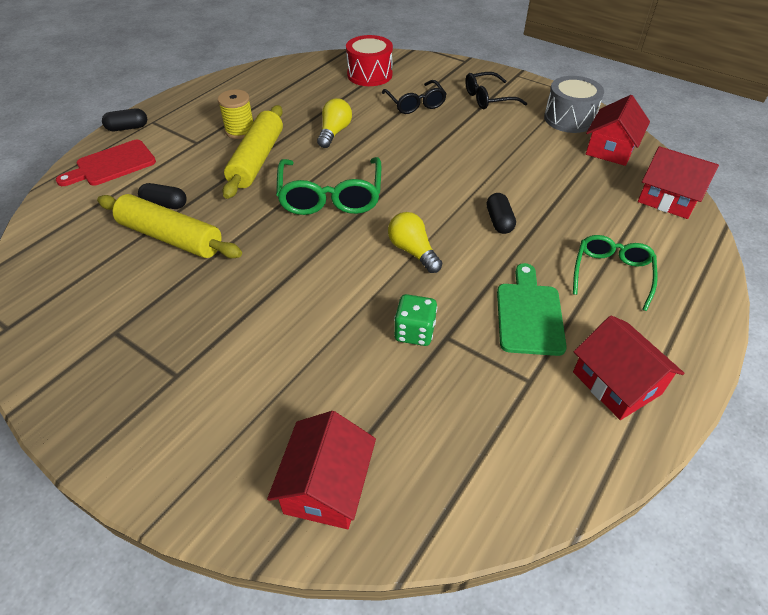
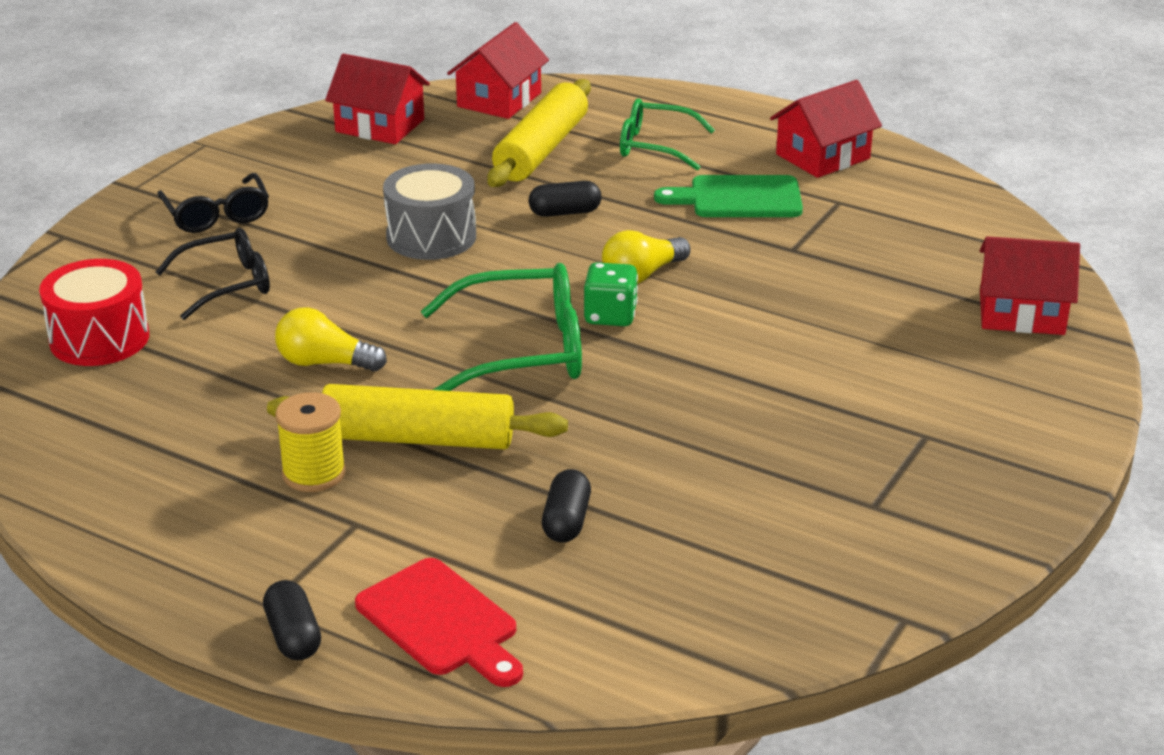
camera: 95 degrees left, 15 degrees down
(171, 237) = (654, 496): yellow rolling pin -> yellow rolling pin (541, 150)
(414, 332) = (792, 270): green dice -> green dice (610, 316)
(569, 119) = (292, 150): grey drum -> grey drum (431, 237)

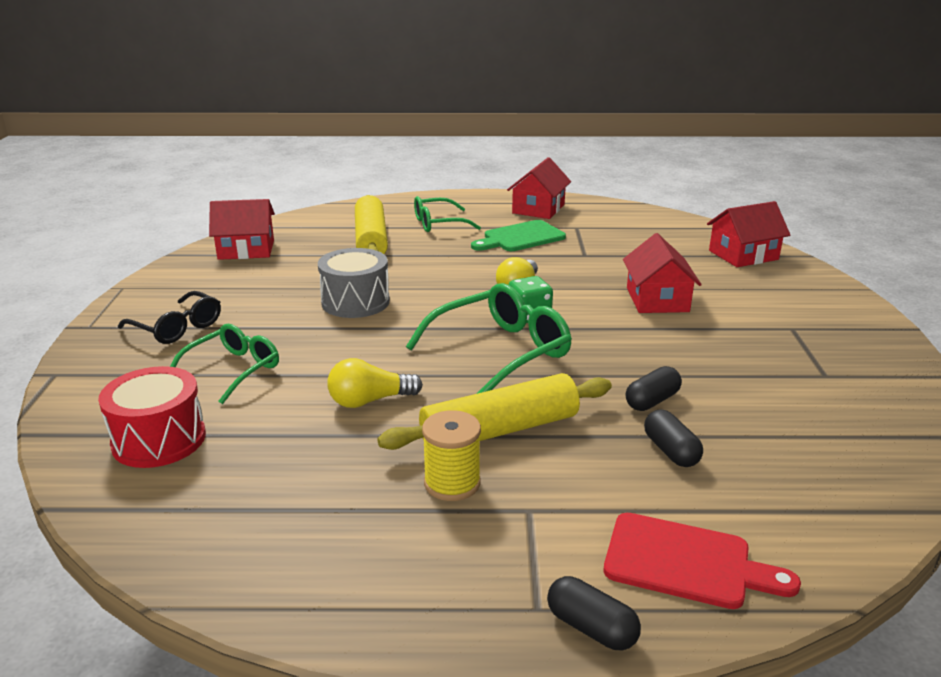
camera: 30 degrees left, 5 degrees down
(227, 284) = (233, 370): black glasses -> green glasses
(499, 100) = (312, 221): red house -> red house (657, 300)
(565, 212) = (427, 268): black capsule -> black capsule (652, 401)

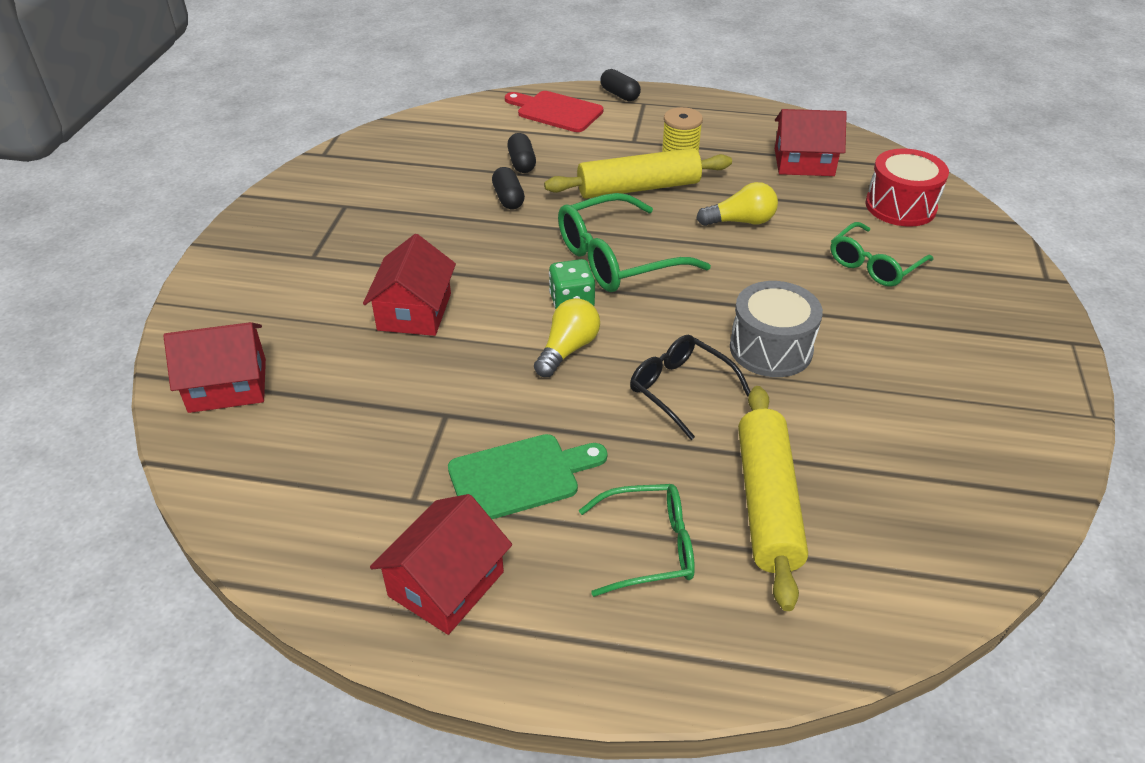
camera: 170 degrees left, 15 degrees up
(177, 328) = (966, 328): black glasses -> black glasses (680, 389)
(246, 250) = (967, 497): red house -> red house (804, 162)
(652, 401) = (508, 198): black capsule -> black capsule turned 75 degrees counterclockwise

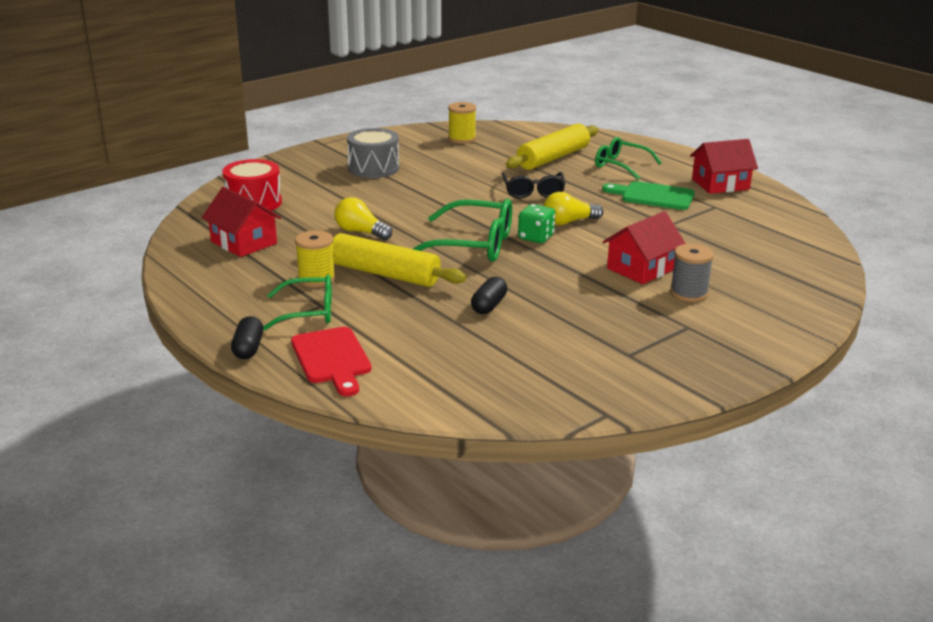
camera: 140 degrees left, 15 degrees down
(228, 385) = (795, 278): red house -> none
(338, 299) = (689, 293): none -> grey spool
(522, 163) = (438, 326): black capsule -> none
(771, 349) = (461, 187): grey drum -> grey drum (373, 168)
(874, 265) = (336, 190): green glasses -> green glasses (308, 312)
(960, 475) = (462, 139): none -> yellow spool

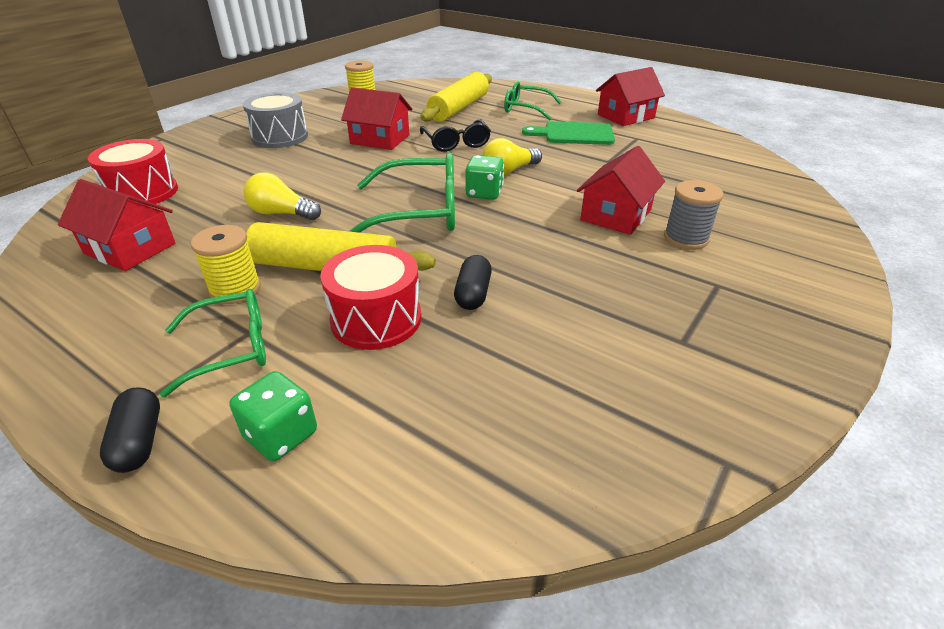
camera: 15 degrees left, 10 degrees up
(332, 358) = (281, 435): red cutting board -> green dice
(411, 310) = (376, 319): none -> red drum
(463, 180) = (380, 139): none -> red house

